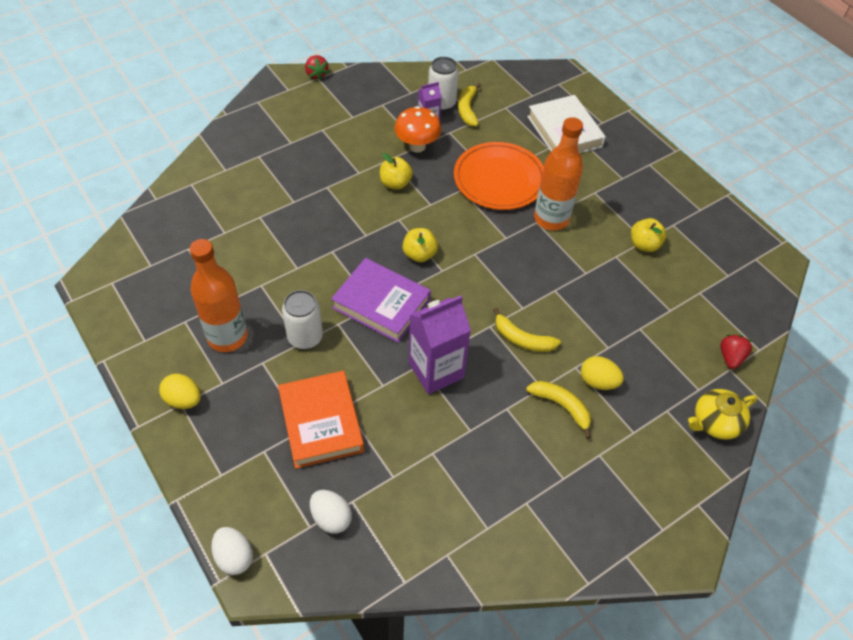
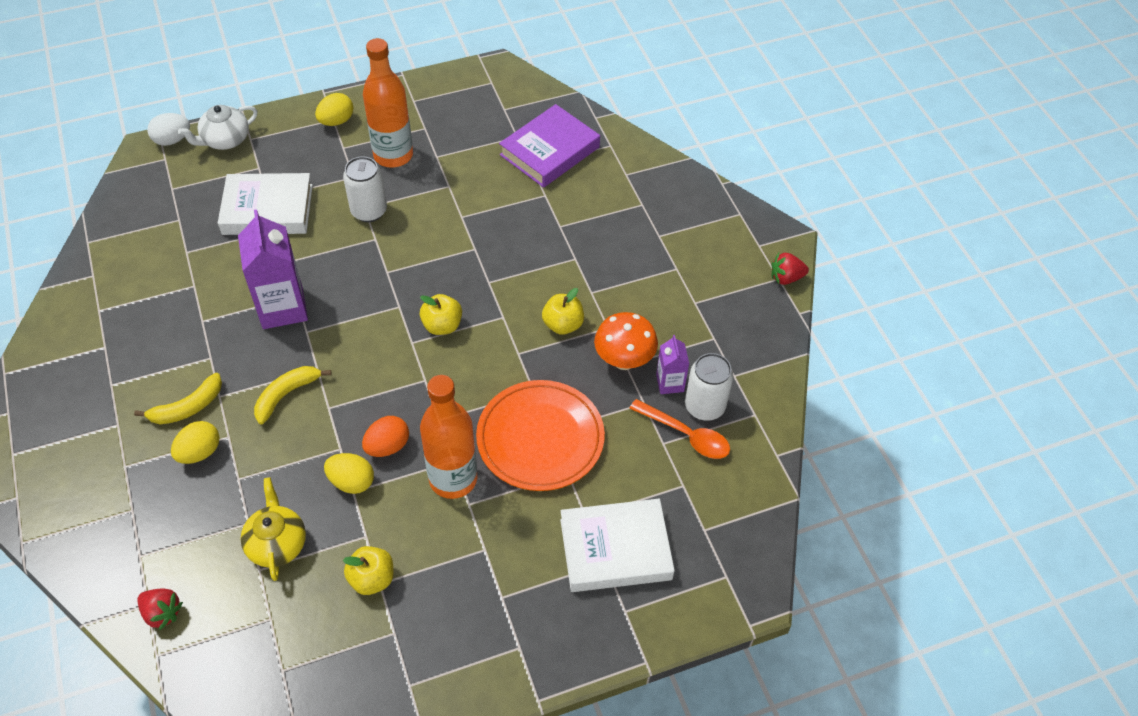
camera: 105 degrees right, 0 degrees up
(226, 499) = (225, 140): none -> white teapot
(321, 422) = (268, 209): orange book -> white book
(331, 518) = (171, 203): white egg -> none
(381, 304) = (386, 278): purple book -> purple book (549, 151)
(467, 109) = (686, 435): yellow banana -> orange spoon
(541, 262) = (387, 446): none -> orange egg
(579, 275) = (352, 482): none -> yellow egg
(715, 422) = (91, 555): yellow teapot -> yellow teapot (277, 543)

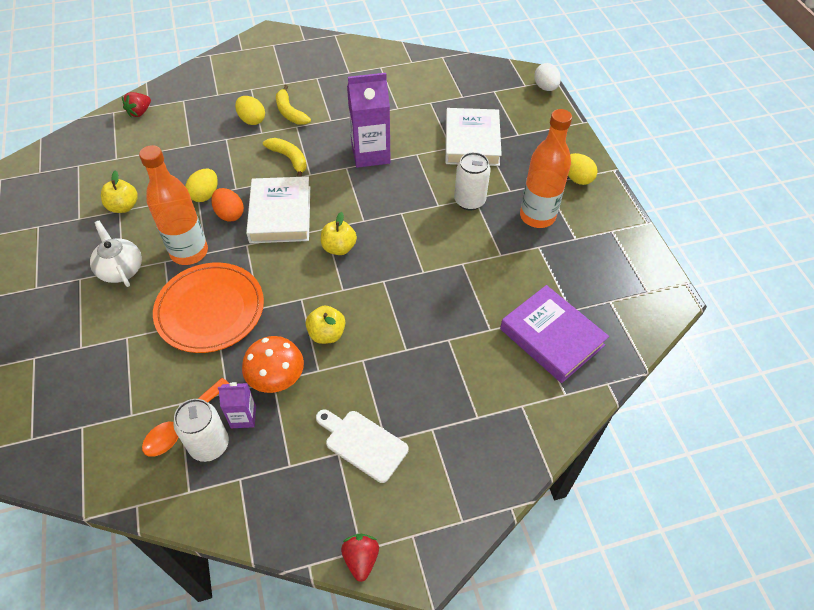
camera: 95 degrees right, 0 degrees up
(225, 140) = (548, 115): white teapot -> white teapot (121, 269)
(277, 543) = (169, 159): yellow teapot -> none
(615, 549) = (89, 356): white book -> white book (280, 214)
(682, 284) = (363, 444): none -> white cutting board

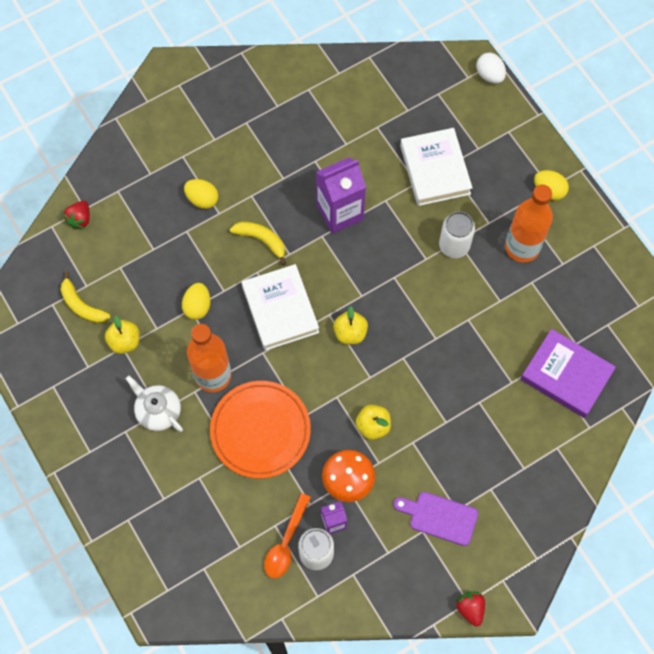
camera: 15 degrees left, 15 degrees up
(230, 214) = (232, 322): orange egg -> none
(290, 112) = (237, 178): yellow banana -> yellow banana (82, 305)
(363, 444) = (440, 517): white cutting board -> purple cutting board

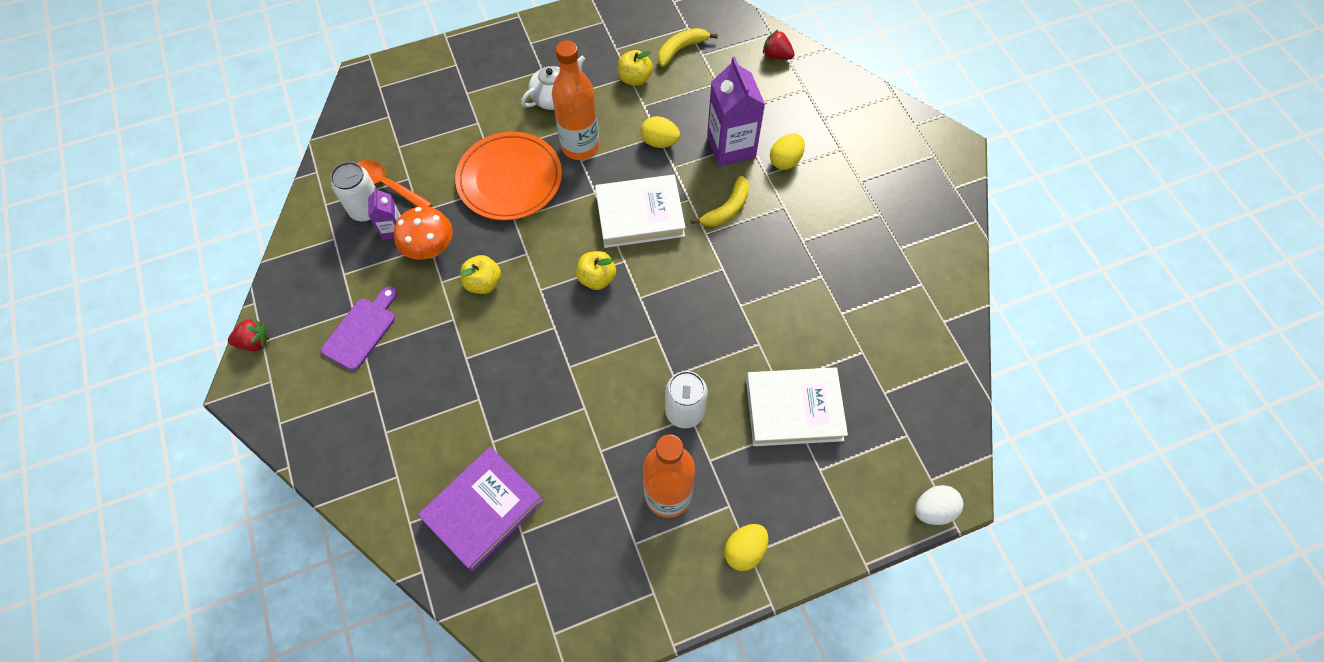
camera: 100 degrees right, 5 degrees down
(340, 212) = (750, 292): purple carton -> purple carton (731, 147)

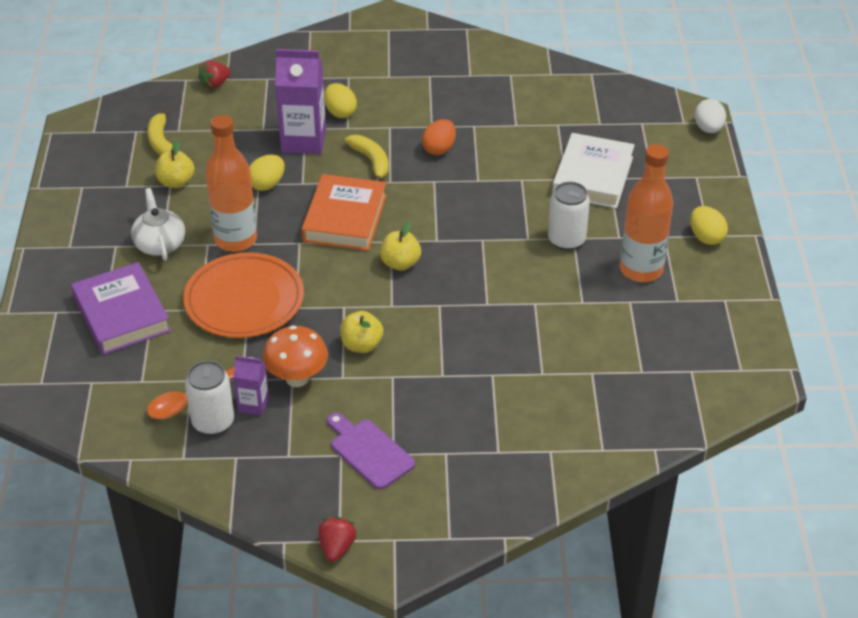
camera: 70 degrees left, 20 degrees down
(483, 510) = (609, 393): purple book -> purple book (122, 314)
(640, 215) = (345, 218): white book -> orange book
(771, 258) = (439, 149): none -> orange egg

